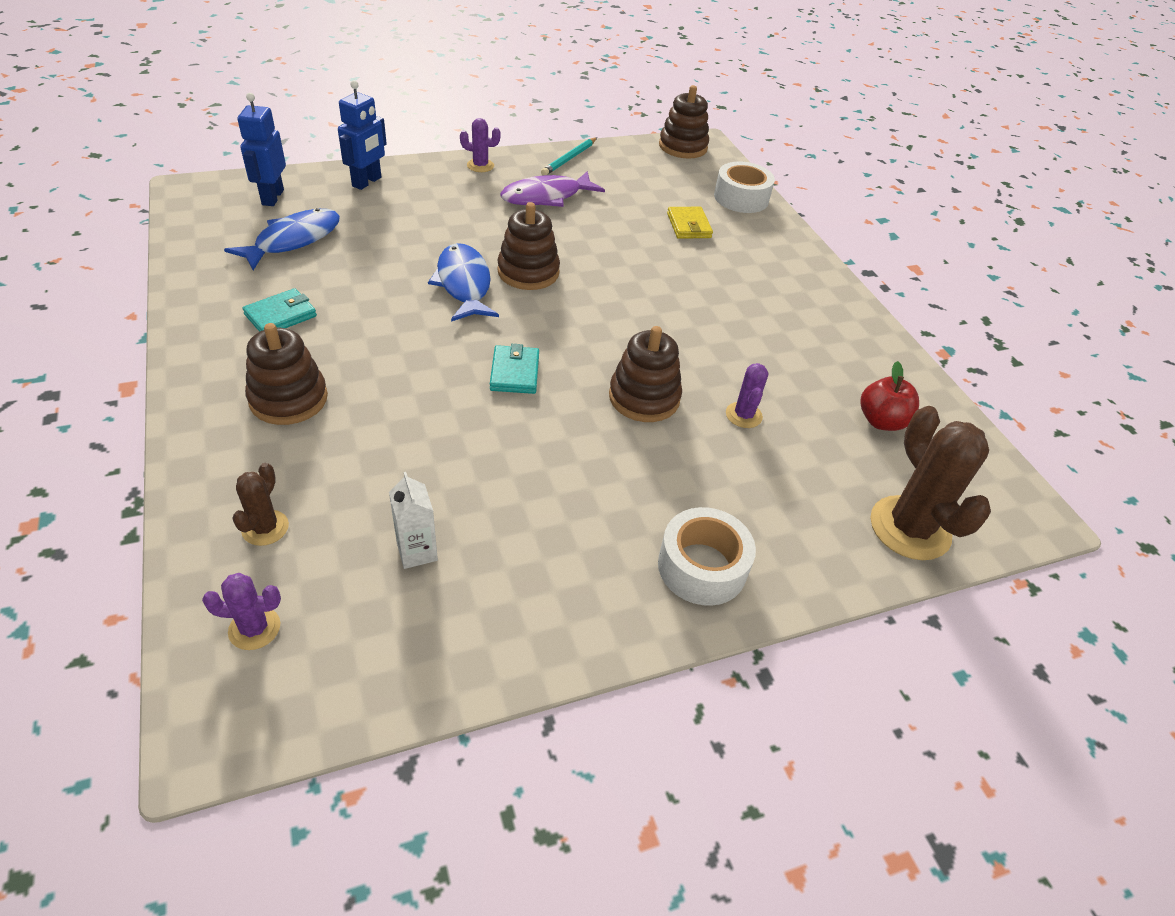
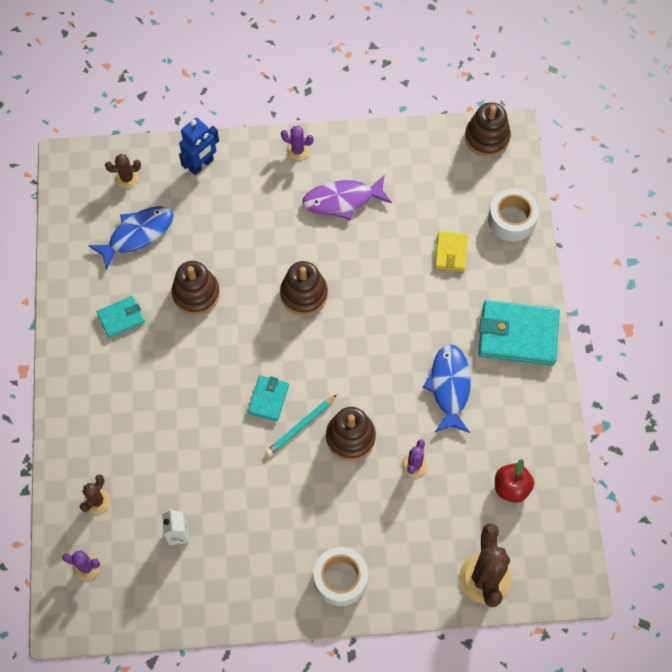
camera: 20 degrees right, 20 degrees up
(272, 197) = (127, 178): blue robot -> brown cactus
(288, 399) = (119, 399): brown stacking toy -> brown stacking toy (196, 294)
(464, 284) = (253, 302): blue fish -> blue fish (449, 387)
(569, 159) = (377, 147): turquoise pencil -> turquoise pencil (300, 426)
(801, 282) = (518, 335): none -> turquoise wallet

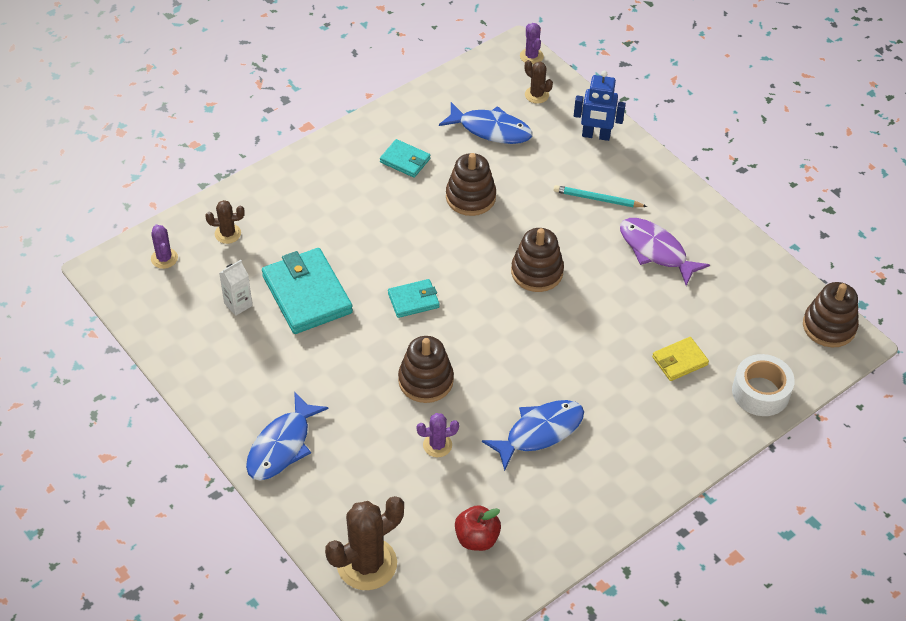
camera: 55 degrees right, 15 degrees down
(297, 150) = (674, 192): purple cactus -> purple cactus (531, 56)
(300, 426) = (406, 338): turquoise pencil -> turquoise pencil (597, 199)
(340, 579) = (282, 445): white tape -> blue fish
(518, 335) = (642, 461): turquoise wallet -> turquoise wallet (307, 294)

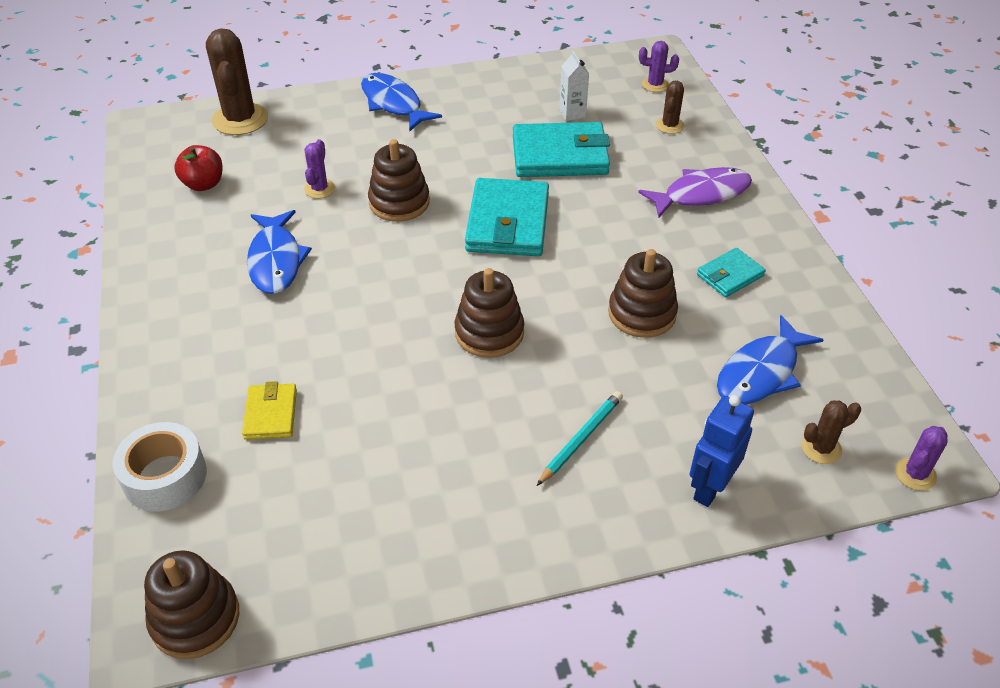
camera: 115 degrees right, 5 degrees down
(413, 300) = (508, 222): turquoise wallet -> turquoise wallet, size x1.89
(531, 56) = (915, 474): purple cactus -> purple cactus turned 60 degrees counterclockwise
(656, 251) = (455, 466): purple fish -> purple fish (701, 194)

